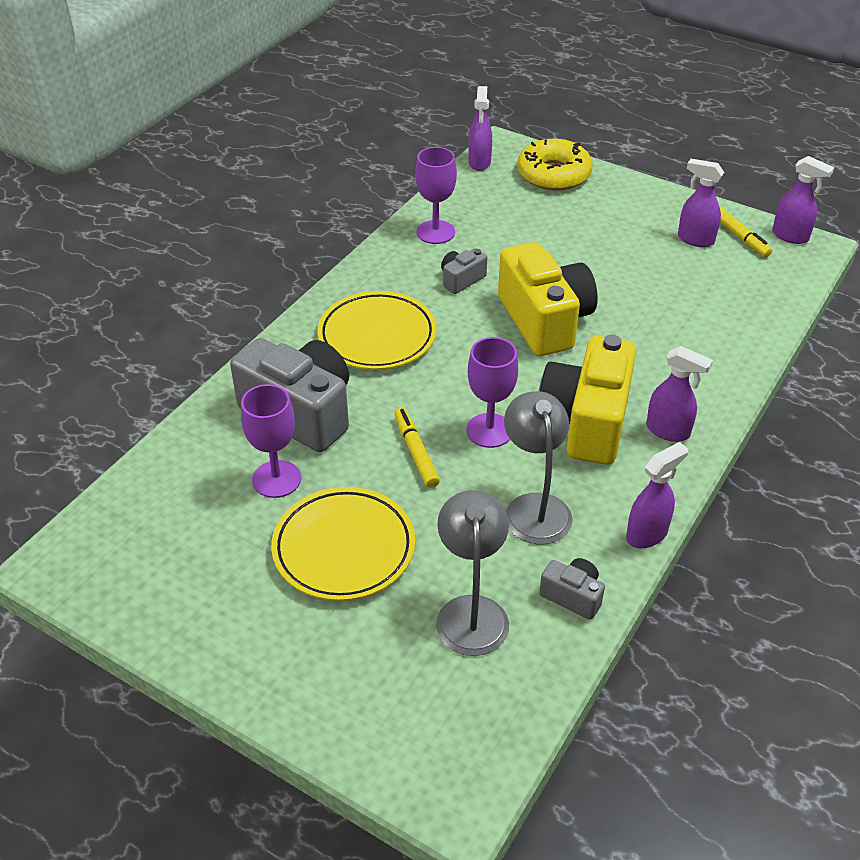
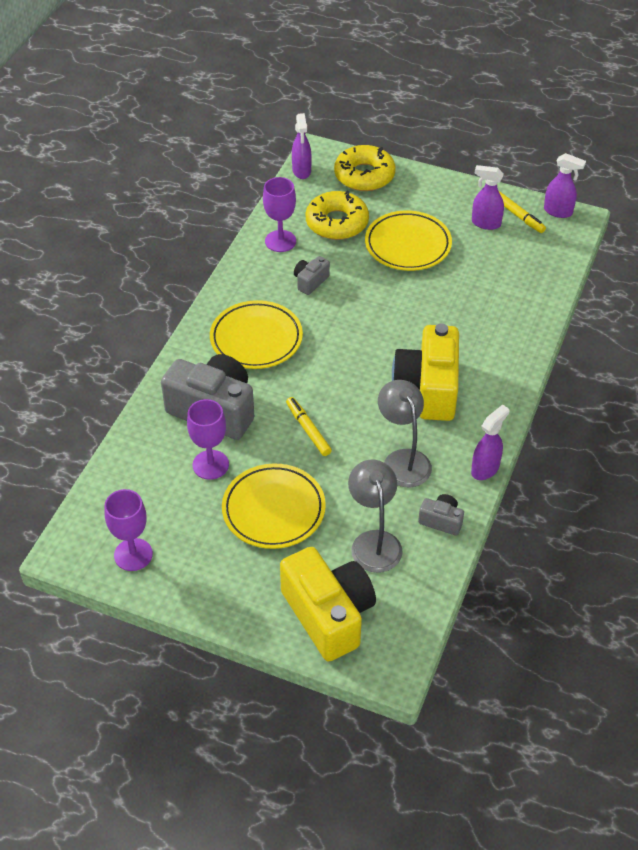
camera: 10 degrees left, 5 degrees up
(489, 430) = (358, 405): purple goblet -> purple goblet (133, 554)
(509, 220) = (337, 223): none -> yellow donut
(544, 320) = (382, 309): yellow camera -> yellow camera (328, 615)
(592, 253) = (408, 245): none -> yellow plate
(668, 431) = (488, 388): purple spray bottle -> none

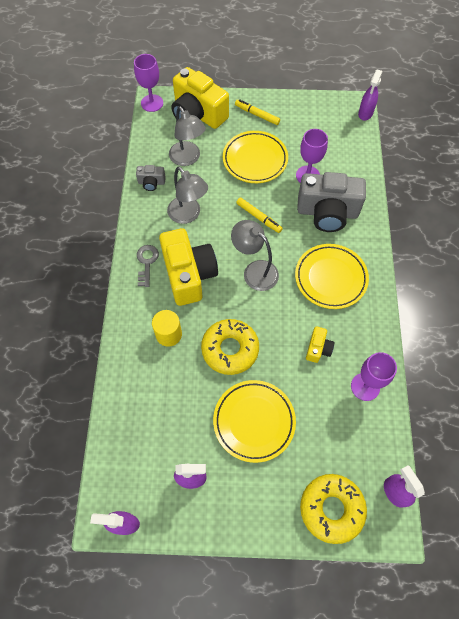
camera: 160 degrees right, 15 degrees up
(133, 554) = (319, 113): purple goblet -> purple goblet (152, 103)
(310, 281) = (318, 348): grey camera -> yellow camera
(337, 223) = (328, 428): yellow donut -> yellow donut (230, 349)
(344, 371) = (254, 271): none -> grey lamp
(472, 337) = (168, 334): none -> yellow cylinder
(478, 417) = (147, 262): none -> grey key
(485, 469) = (132, 225): purple spray bottle -> purple spray bottle (365, 113)
(518, 216) = (162, 502): yellow marker -> yellow marker (257, 115)

